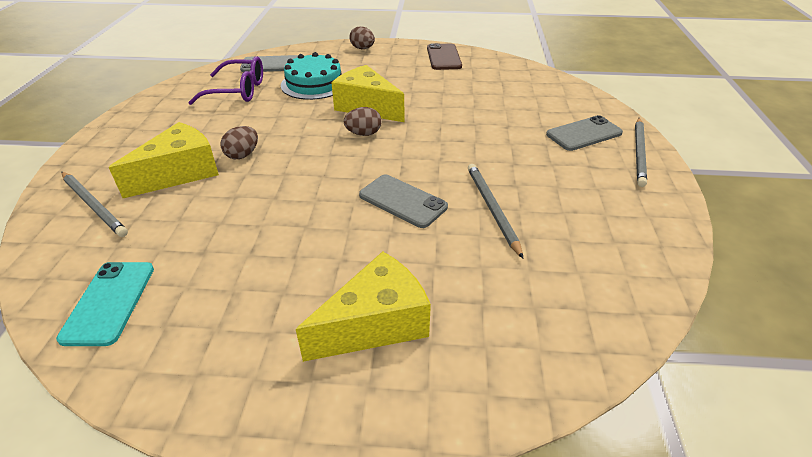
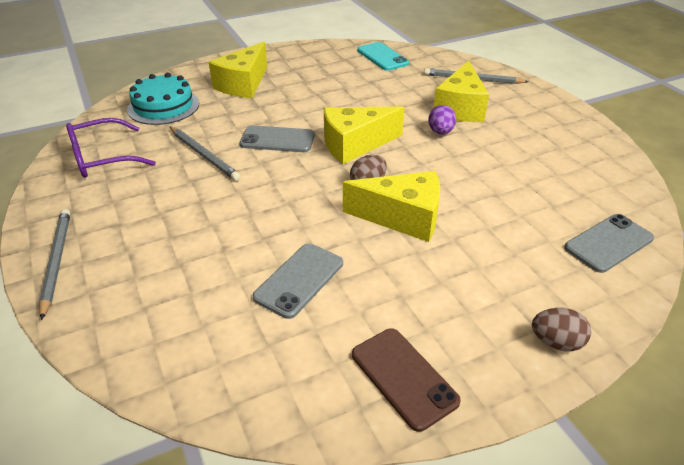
camera: 150 degrees right, 0 degrees up
(237, 91) = (564, 188): purple glasses -> purple glasses (103, 158)
(242, 155) = (440, 132): brown egg -> purple egg
(314, 84) = (506, 230): turquoise cake -> turquoise cake (163, 106)
(334, 169) = (355, 145): none -> yellow cheese
(584, 134) = (124, 269): grey phone -> grey phone (299, 280)

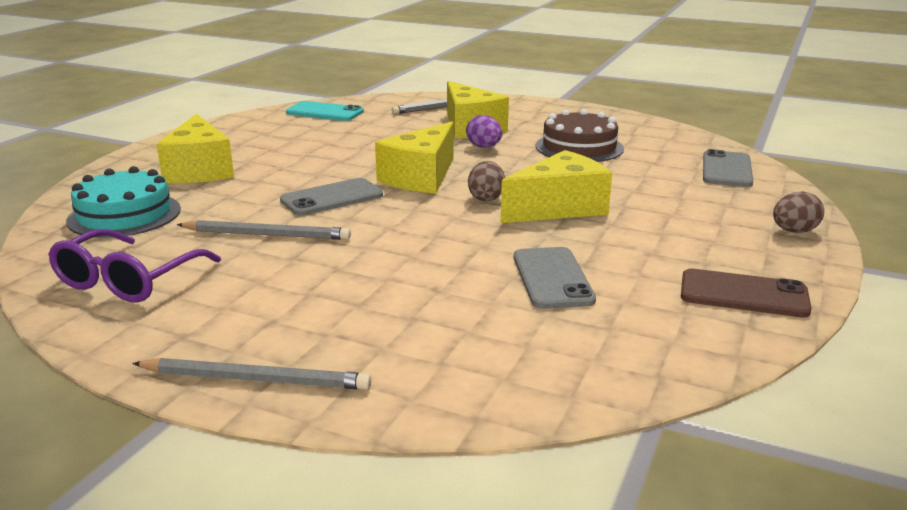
camera: 40 degrees left, 15 degrees down
(56, 262) = (255, 379): grey pencil -> grey pencil turned 150 degrees clockwise
(514, 162) = (579, 147): none -> brown cake

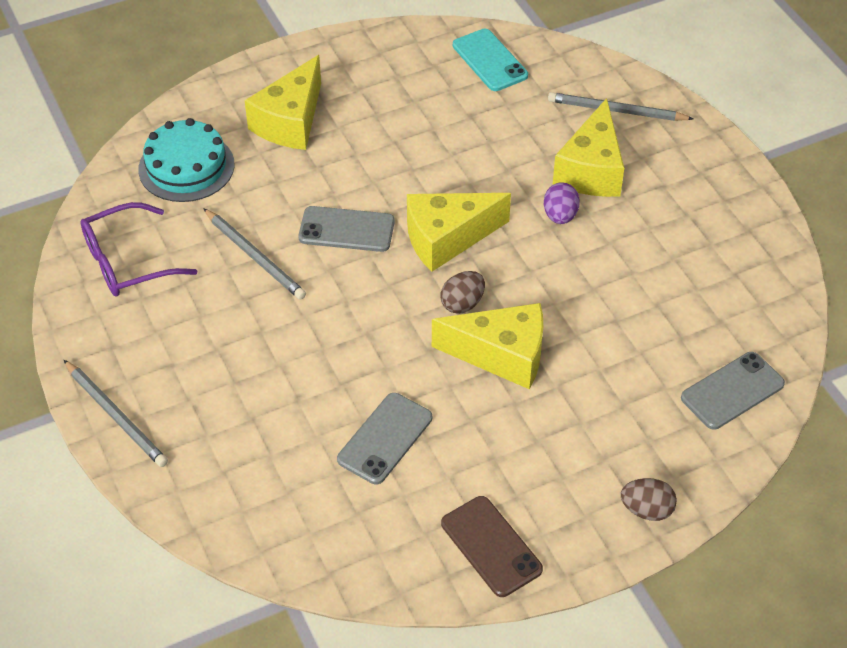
camera: 40 degrees right, 25 degrees up
(579, 147) = (647, 268): brown cake -> none

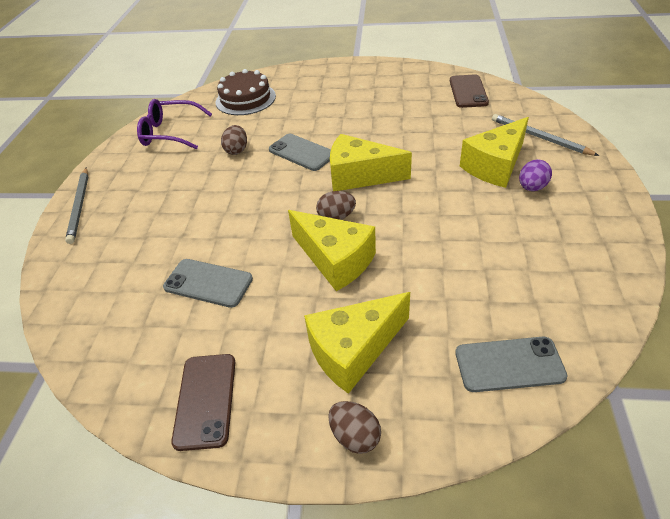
camera: 35 degrees right, 5 degrees down
(186, 167) = (245, 99): turquoise cake -> brown cake
(254, 256) = (237, 150): grey pencil -> brown egg
(290, 121) = (321, 93): yellow cheese -> yellow cheese (354, 350)
(385, 438) = (208, 283): grey phone -> grey phone turned 45 degrees clockwise
(489, 60) = (468, 91): turquoise phone -> brown phone
(560, 216) = (450, 186): purple egg -> purple egg (531, 187)

